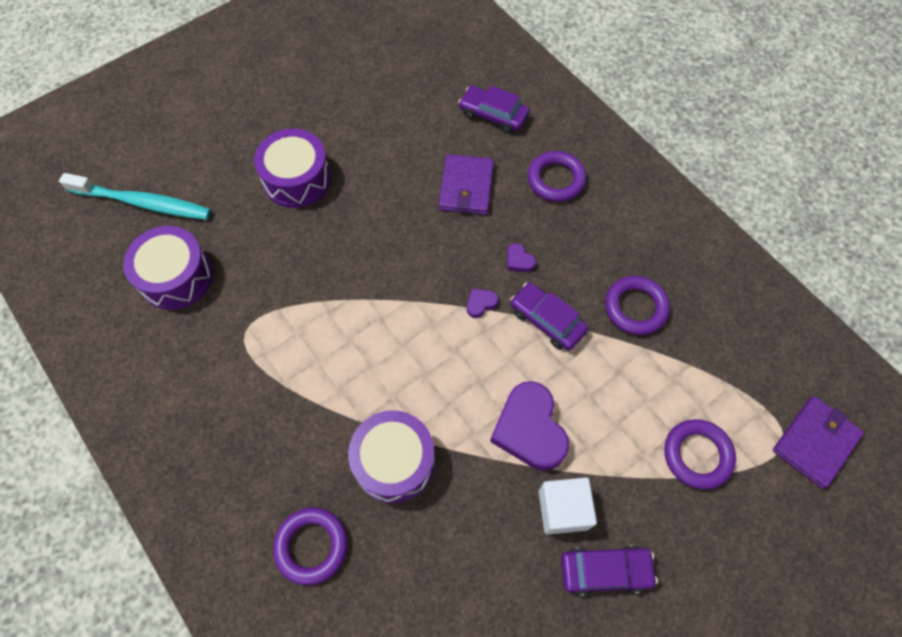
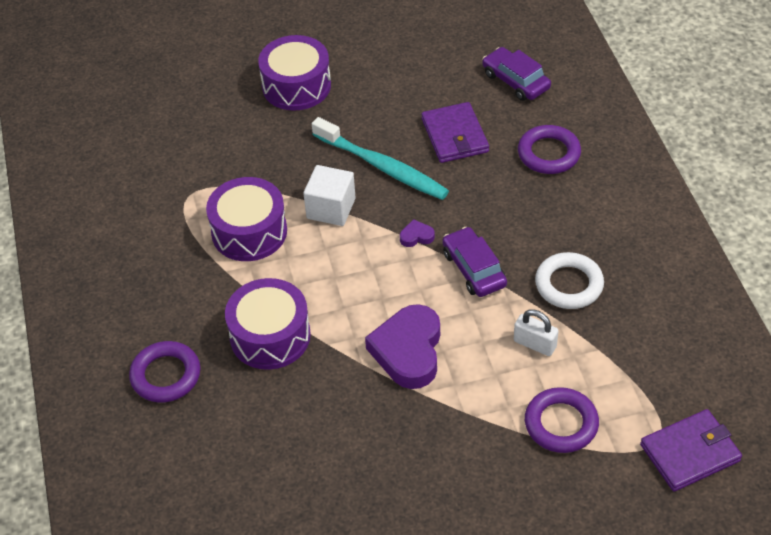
camera: 25 degrees right, 15 degrees down
(143, 203) = (149, 68): turquoise toothbrush -> turquoise toothbrush (382, 167)
(176, 277) = (150, 135): purple drum -> purple drum (249, 232)
(466, 187) = (454, 136): purple wallet -> purple wallet turned 45 degrees counterclockwise
(519, 260) = (473, 211): purple heart -> none
(563, 509) = (405, 423): white cube -> white cube (331, 208)
(605, 571) = (418, 483): purple car -> none
(635, 308) = (569, 284): purple ring -> white ring
(636, 380) = (535, 344): none -> white padlock

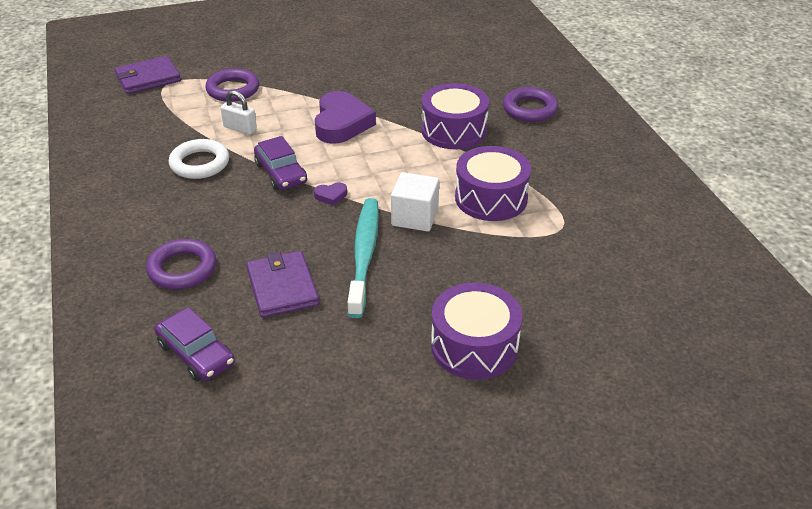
camera: 175 degrees right, 10 degrees down
(382, 167) = (364, 255): turquoise toothbrush -> turquoise toothbrush turned 60 degrees clockwise

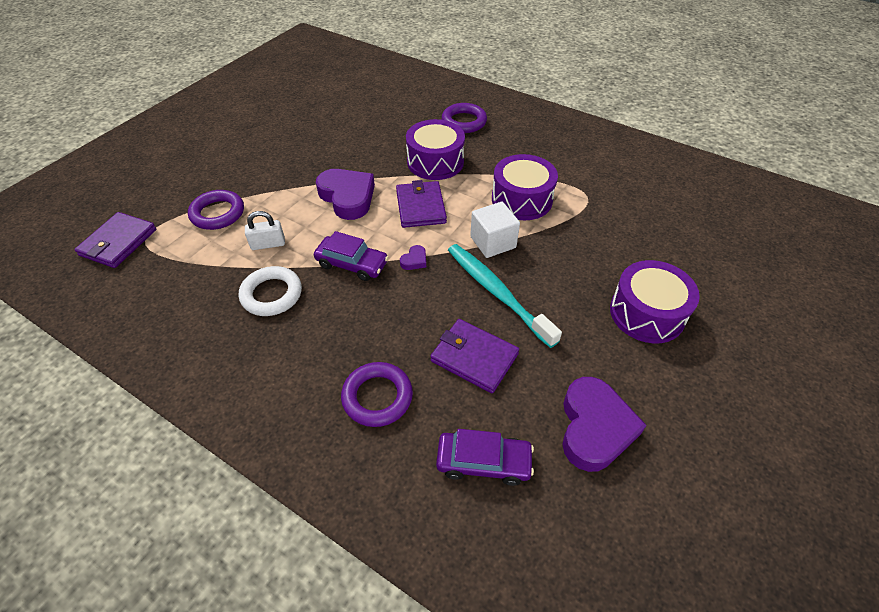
camera: 40 degrees left, 10 degrees up
(305, 390) = (594, 428): none -> purple heart
(391, 159) = (420, 207): none -> purple wallet

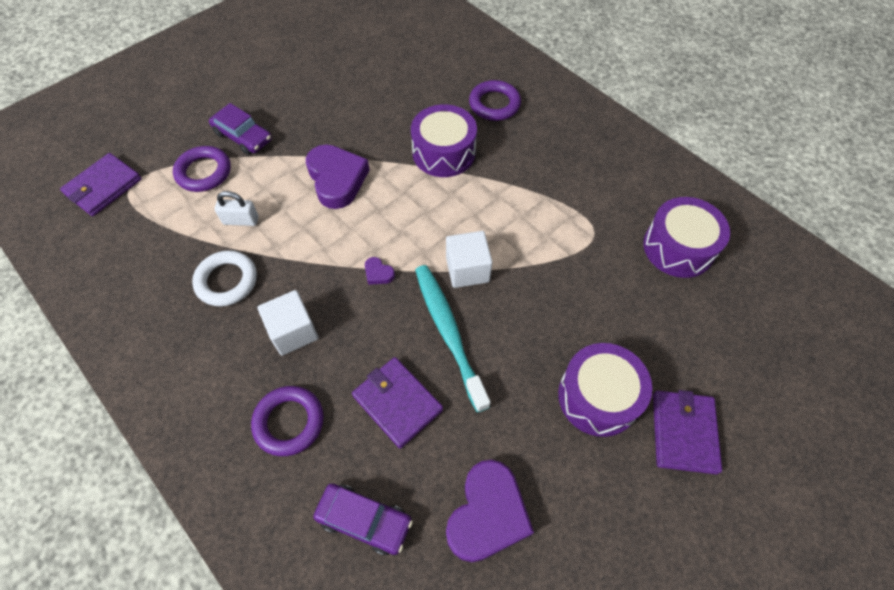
camera: 15 degrees right, 10 degrees up
(352, 264) = (314, 263): purple car -> purple car (243, 136)
(352, 322) = (293, 332): none -> white cube
(414, 260) = (378, 273): purple heart -> purple heart turned 75 degrees clockwise
(420, 207) = (408, 208): purple wallet -> purple wallet (684, 432)
(521, 199) = (519, 221): purple drum -> purple drum (678, 247)

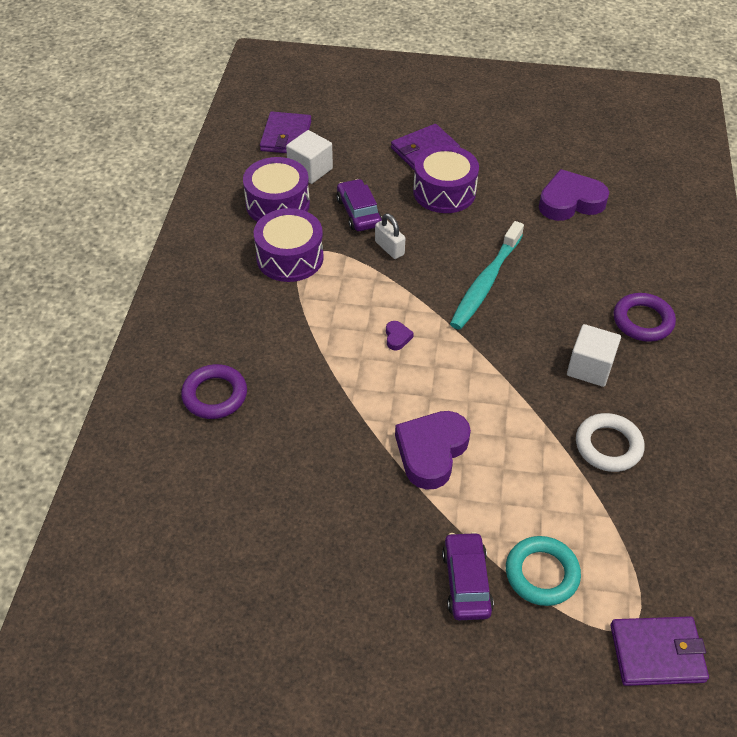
camera: 130 degrees left, 10 degrees down
(204, 172) = (541, 574): purple ring -> turquoise ring
(241, 220) = (551, 489): white padlock -> white padlock (389, 248)
(364, 520) = (641, 248): purple car -> purple car (359, 212)
(378, 273) = (487, 353): purple heart -> purple heart (397, 337)
(397, 403) = (563, 277): purple wallet -> purple wallet (286, 136)
(444, 152) = (318, 394): purple drum -> purple drum (290, 257)
(467, 269) = (423, 303): white cube -> white cube (310, 170)

